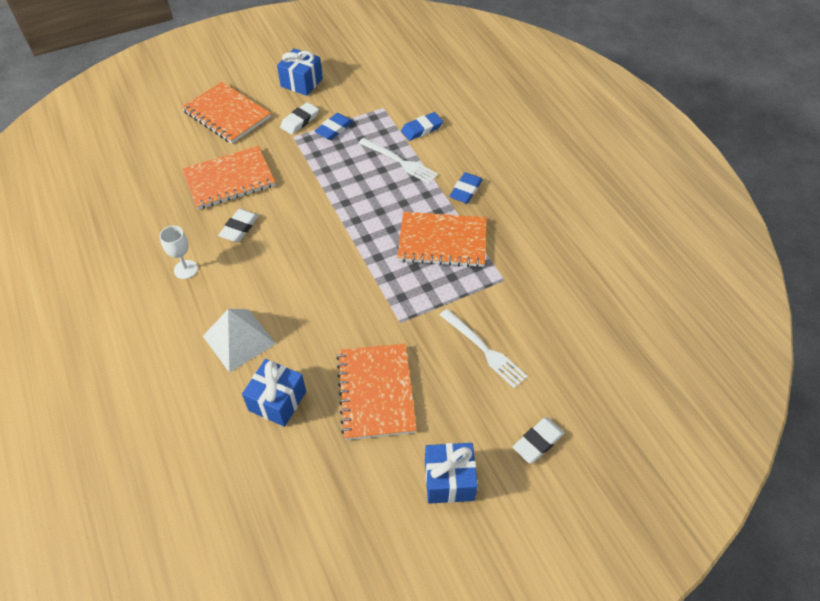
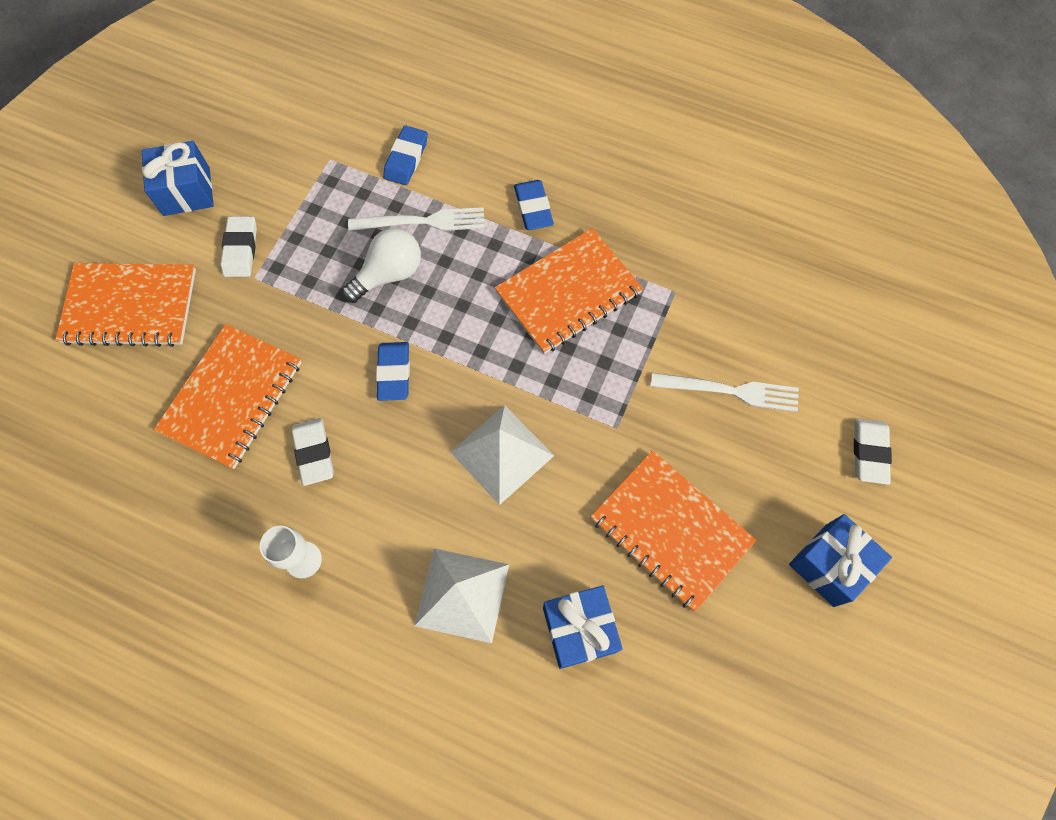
camera: 40 degrees left, 15 degrees up
(327, 291) = (502, 454): none -> white pyramid
(334, 129) = (298, 231): blue eraser -> blue eraser (394, 373)
(357, 174) = (389, 274): none -> white light bulb

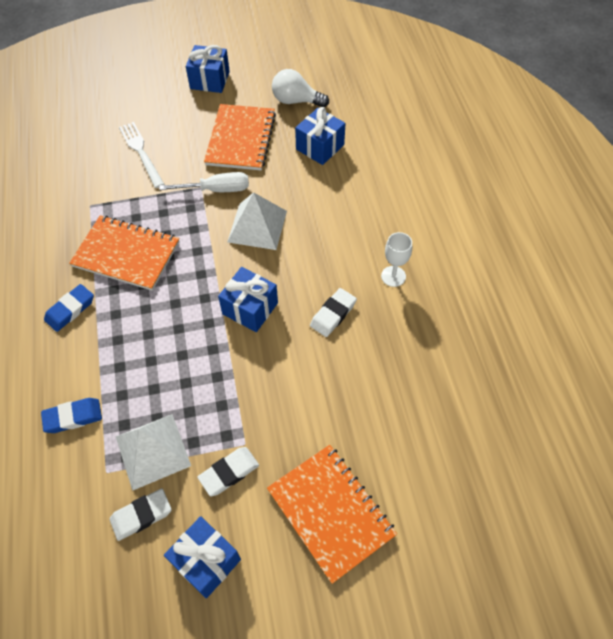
camera: 125 degrees left, 10 degrees down
(232, 397) = (338, 386): orange notebook -> none
(389, 274) = (181, 359): white light bulb -> white light bulb (296, 101)
(394, 373) = (250, 308): blue eraser -> blue gift
(423, 222) = (124, 368): white fork -> none
(462, 595) = (346, 198): white pyramid -> white pyramid (153, 451)
(597, 444) = (217, 190): none -> white screwdriver
(869, 452) = (137, 89): white eraser -> white eraser (141, 515)

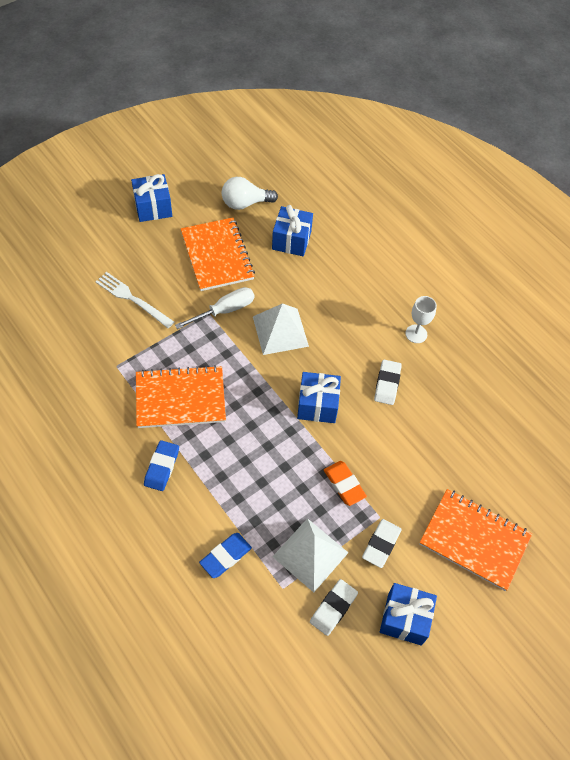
camera: 30 degrees left, 0 degrees up
(229, 396) = (344, 484): none -> orange eraser

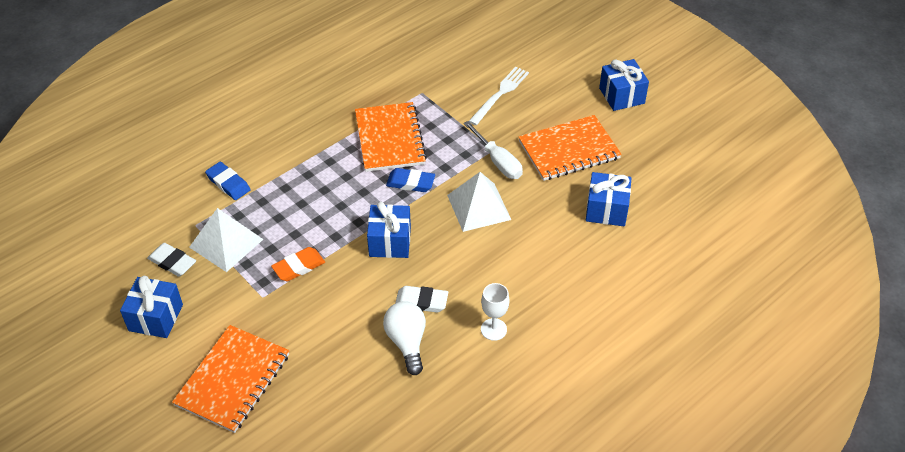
camera: 90 degrees right, 10 degrees down
(161, 467) = (317, 133): blue eraser -> blue eraser (410, 183)
(245, 203) = (650, 167): white light bulb -> white light bulb (407, 342)
(381, 544) = (233, 298): white eraser -> none

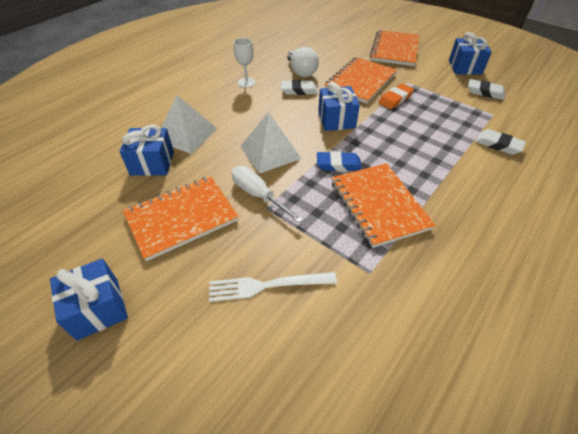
camera: 170 degrees right, 0 degrees up
(226, 243) = (459, 106): white pyramid -> white pyramid (186, 134)
(228, 183) = (498, 144): blue eraser -> white eraser
(328, 307) = (360, 81): none -> orange notebook
(500, 94) = (267, 285): white fork -> white fork turned 60 degrees clockwise

